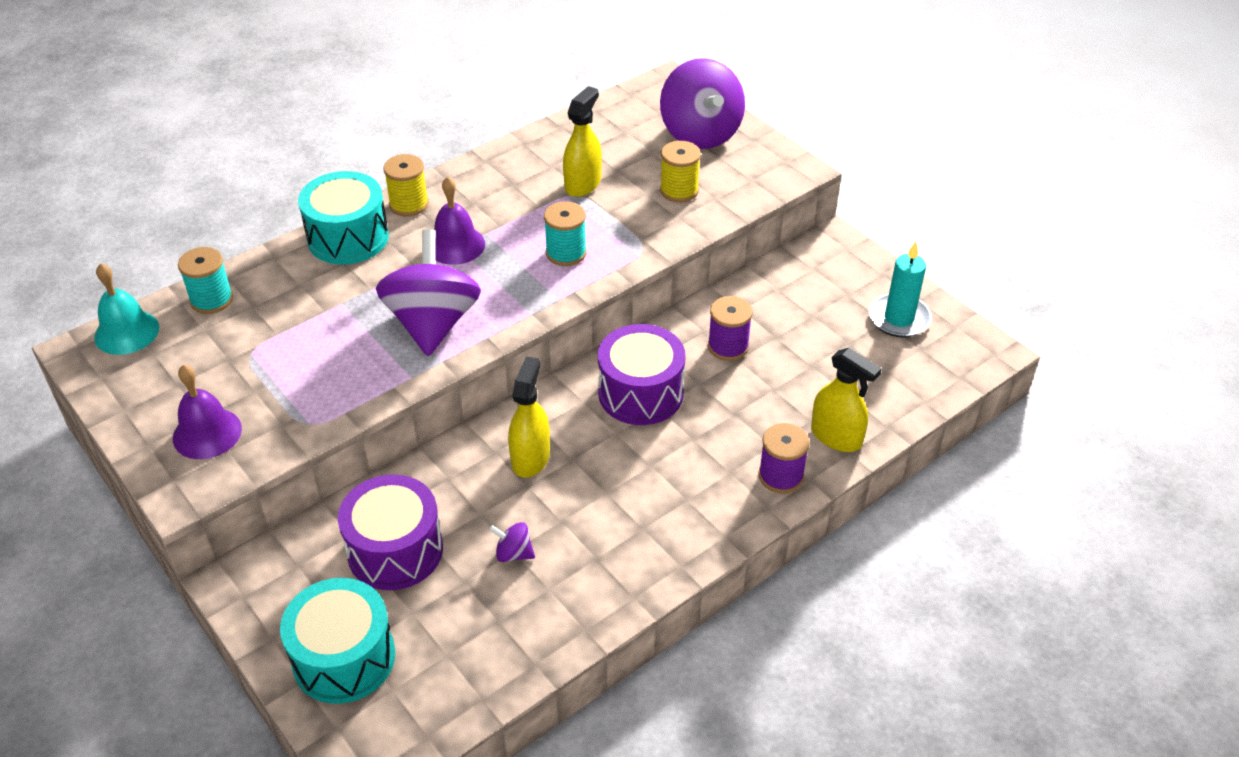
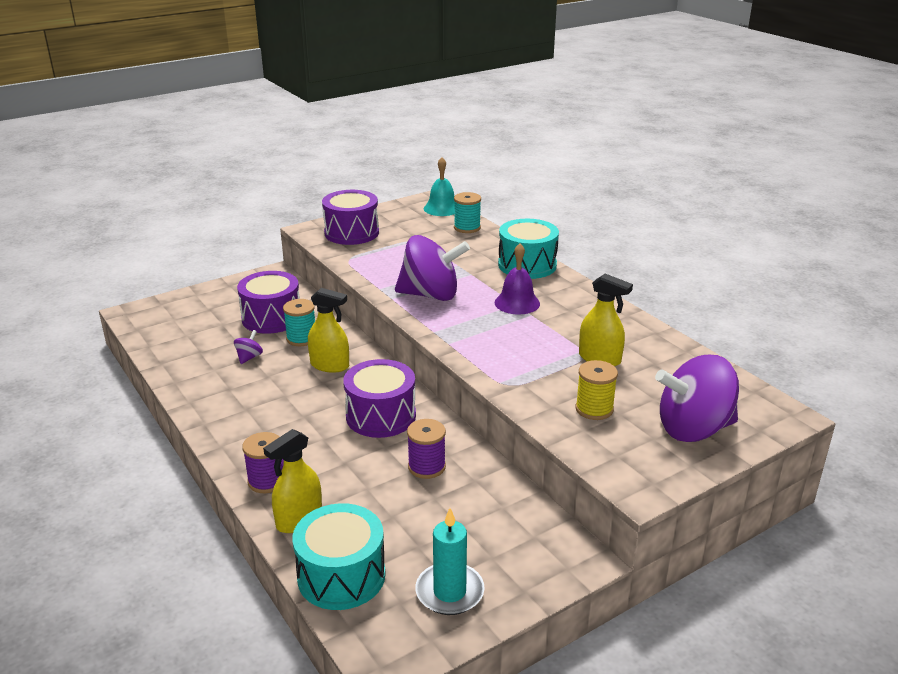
camera: 95 degrees right, 15 degrees down
(207, 433) = (351, 233): purple bell -> purple drum
(344, 658) = (203, 305): turquoise drum -> turquoise drum (341, 576)
(409, 204) = (566, 285): yellow spool -> none
(566, 253) = (504, 348): turquoise spool -> turquoise spool (301, 338)

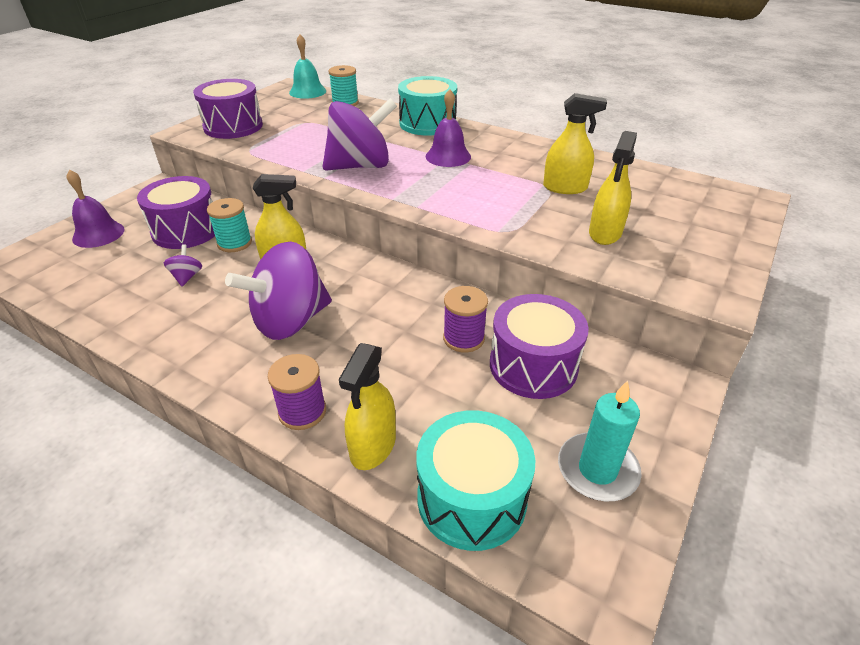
camera: 25 degrees left, 10 degrees up
(206, 305) = (98, 234): none -> purple bell
(381, 416) = (377, 299): purple drum -> purple drum (533, 365)
(594, 409) = (605, 233): yellow spool -> yellow spray bottle
(693, 429) = (701, 228): purple spinning top -> purple spinning top (290, 321)

